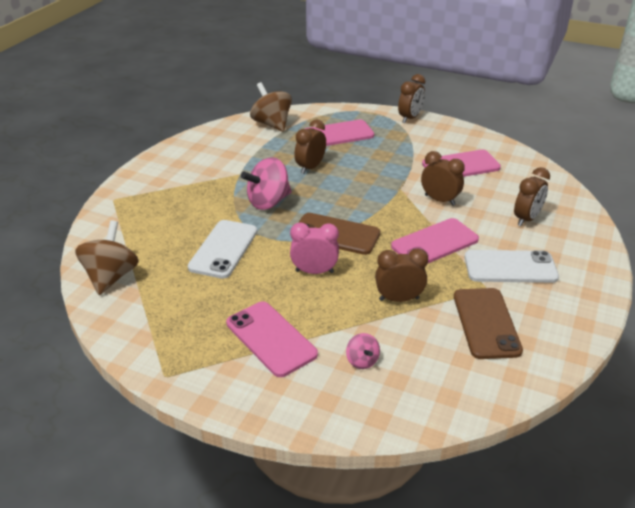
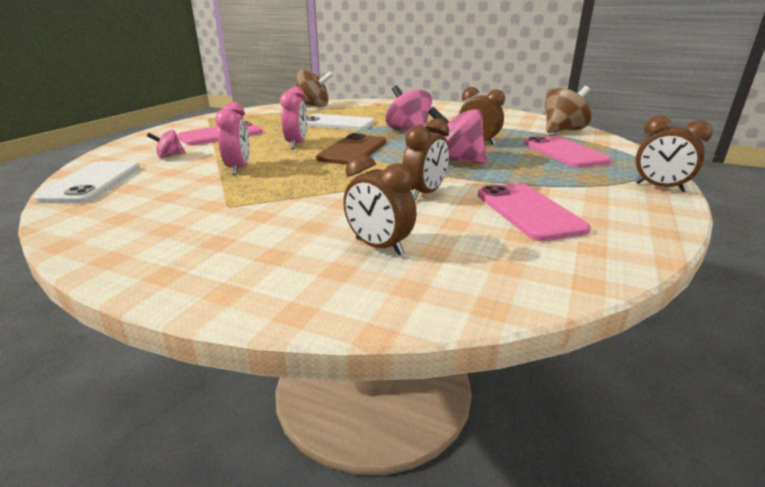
camera: 90 degrees right, 10 degrees down
(363, 182) = (456, 161): none -> pink spinning top
(399, 299) = (238, 169): brown clock -> pink clock
(435, 243) = (328, 186): pink phone -> none
(486, 323) = (169, 201): brown phone -> none
(510, 267) = (261, 223): white phone -> white phone (92, 183)

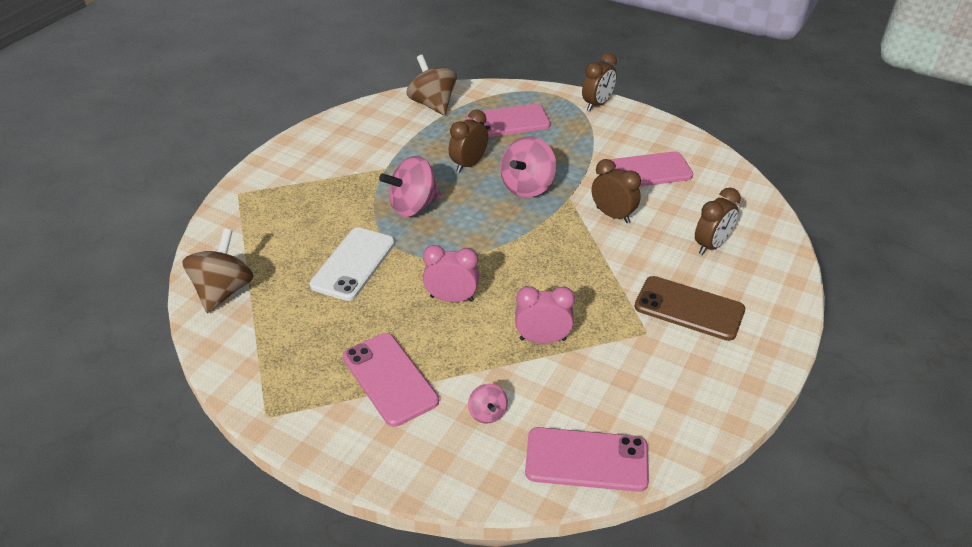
camera: 85 degrees left, 15 degrees up
(92, 183) = (586, 460): white phone -> pink phone
(353, 150) = (484, 252): brown phone -> brown phone (689, 308)

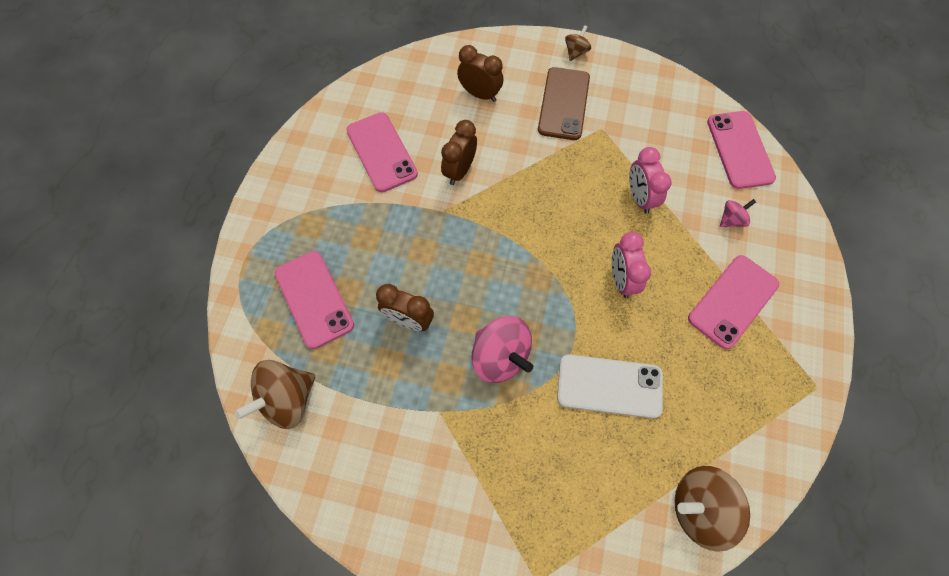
camera: 105 degrees left, 25 degrees up
(527, 187) = (435, 252): pink spinning top -> none
(597, 104) = (260, 213): brown clock -> none
(772, 339) = (576, 52): none -> brown spinning top

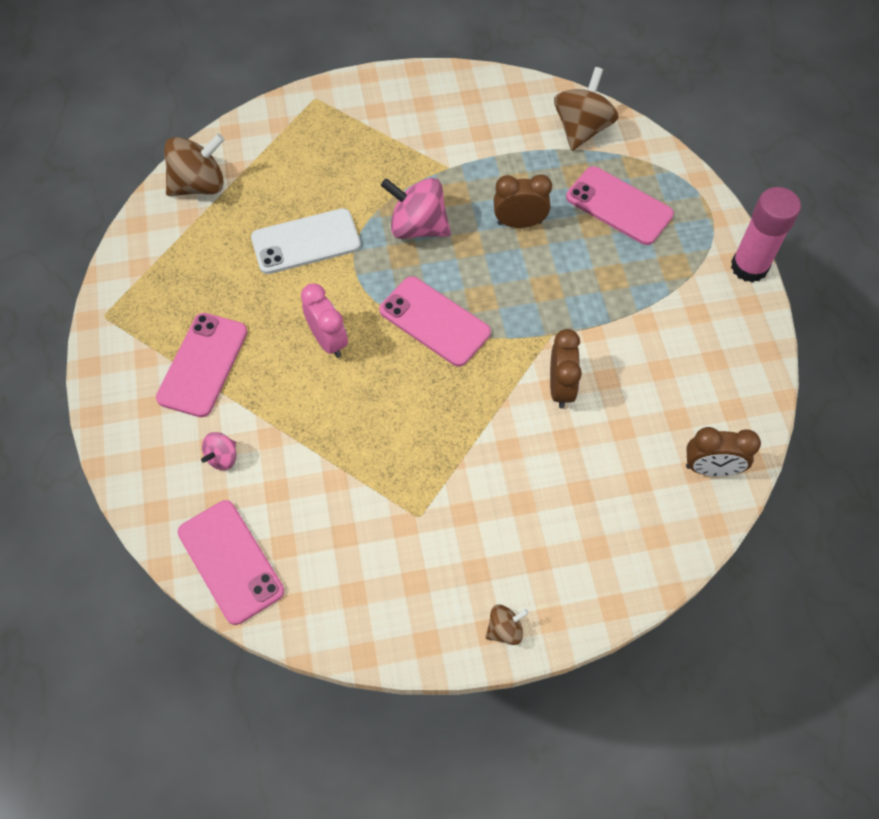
camera: 155 degrees right, 5 degrees down
(256, 201) = (749, 267): none -> pink glue stick
(381, 152) = (661, 373): pink phone -> pink phone (434, 321)
(480, 94) = (596, 500): brown clock -> brown clock (710, 468)
(563, 104) = (483, 533): brown phone -> none
(576, 52) = (505, 629): brown spinning top -> brown spinning top turned 120 degrees counterclockwise
(639, 198) = (339, 441): pink clock -> none

